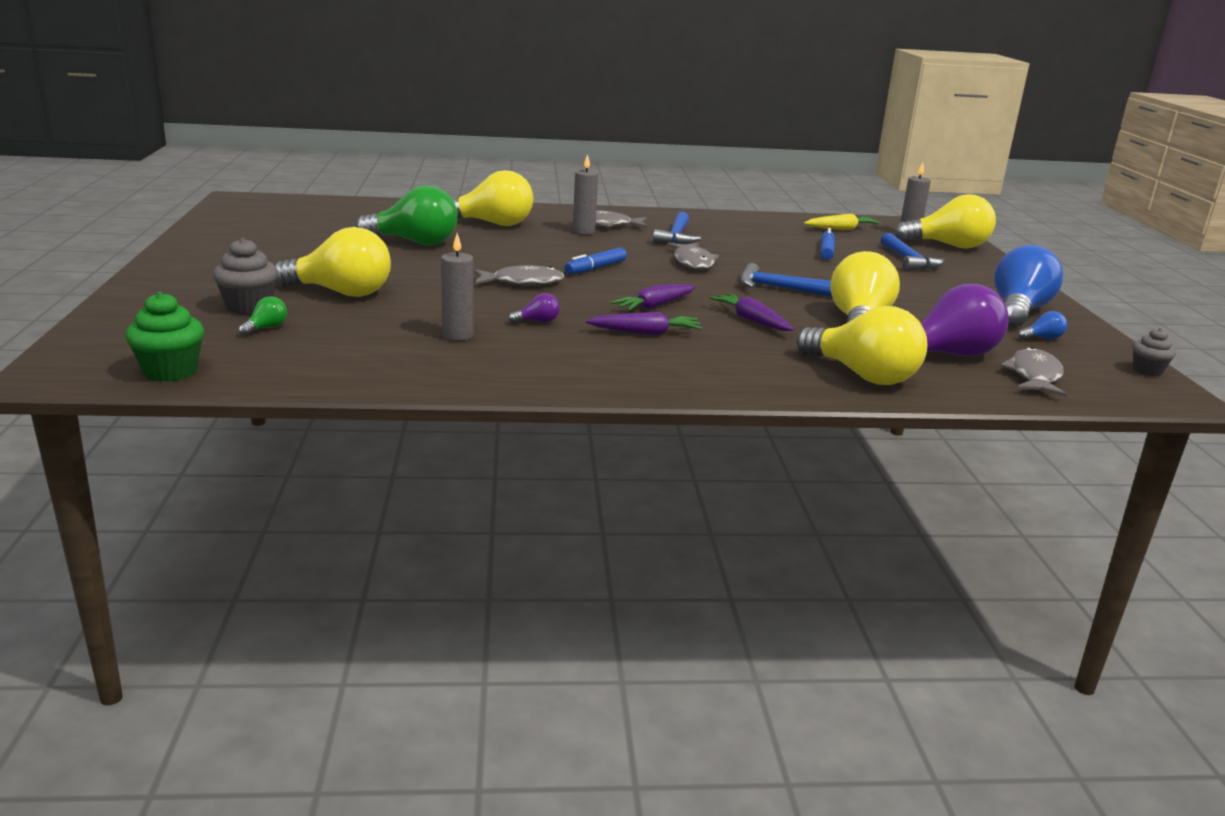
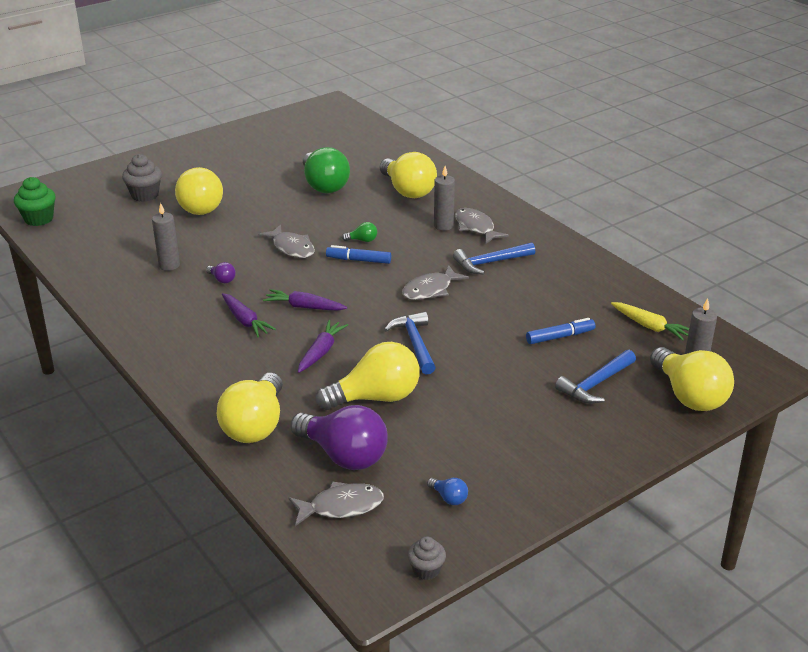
camera: 60 degrees right, 10 degrees up
(266, 328) = (119, 213): green light bulb -> green light bulb (362, 240)
(1018, 311) = (515, 473): blue light bulb -> none

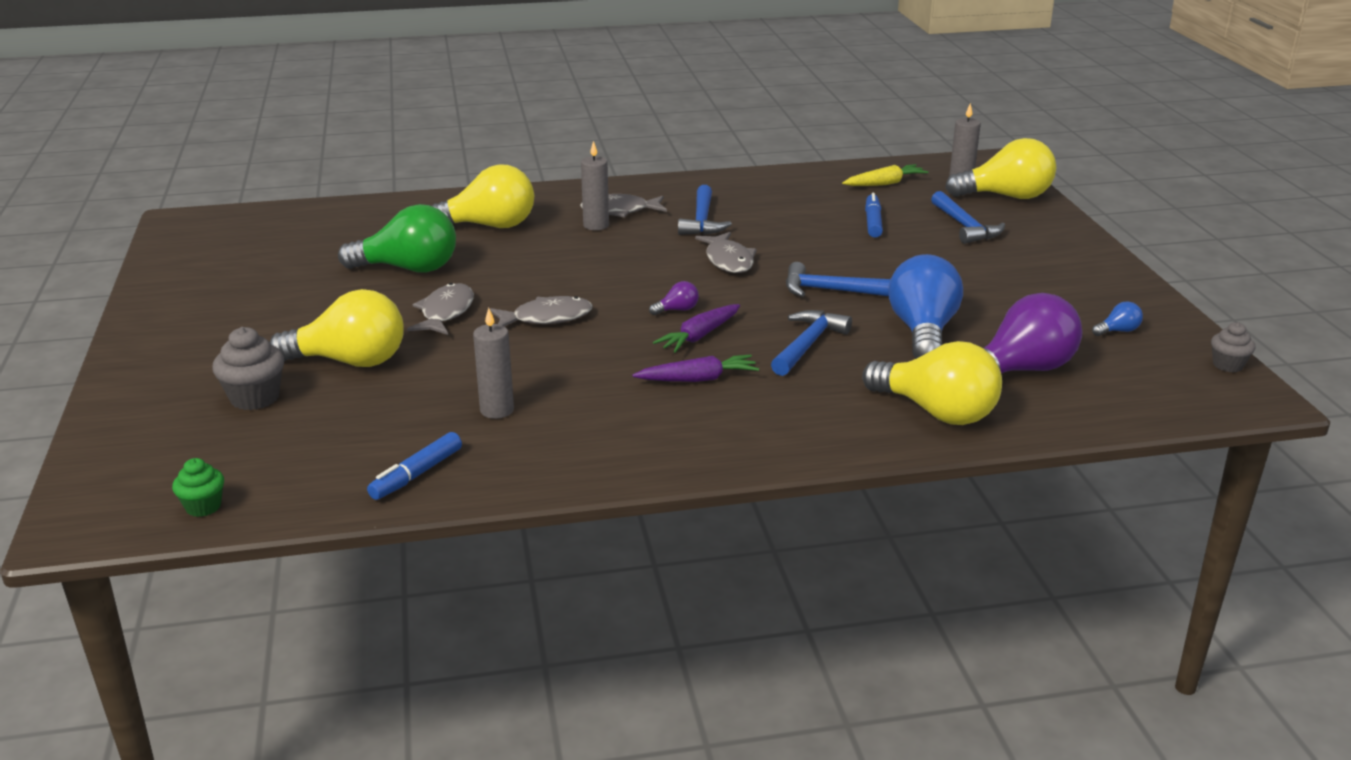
camera: 65 degrees left, 5 degrees down
(39, 219) = (203, 507): green cupcake -> green cupcake, size x0.63
(222, 279) = (578, 377): purple light bulb -> purple light bulb (677, 310)
(321, 352) = (808, 344): purple carrot -> blue hammer
(341, 506) = (1113, 389): grey fish -> grey fish (445, 313)
(358, 260) = (622, 285): blue marker -> blue marker (416, 474)
(362, 240) = (578, 273): green light bulb -> none
(376, 397) = (922, 332): yellow light bulb -> blue light bulb

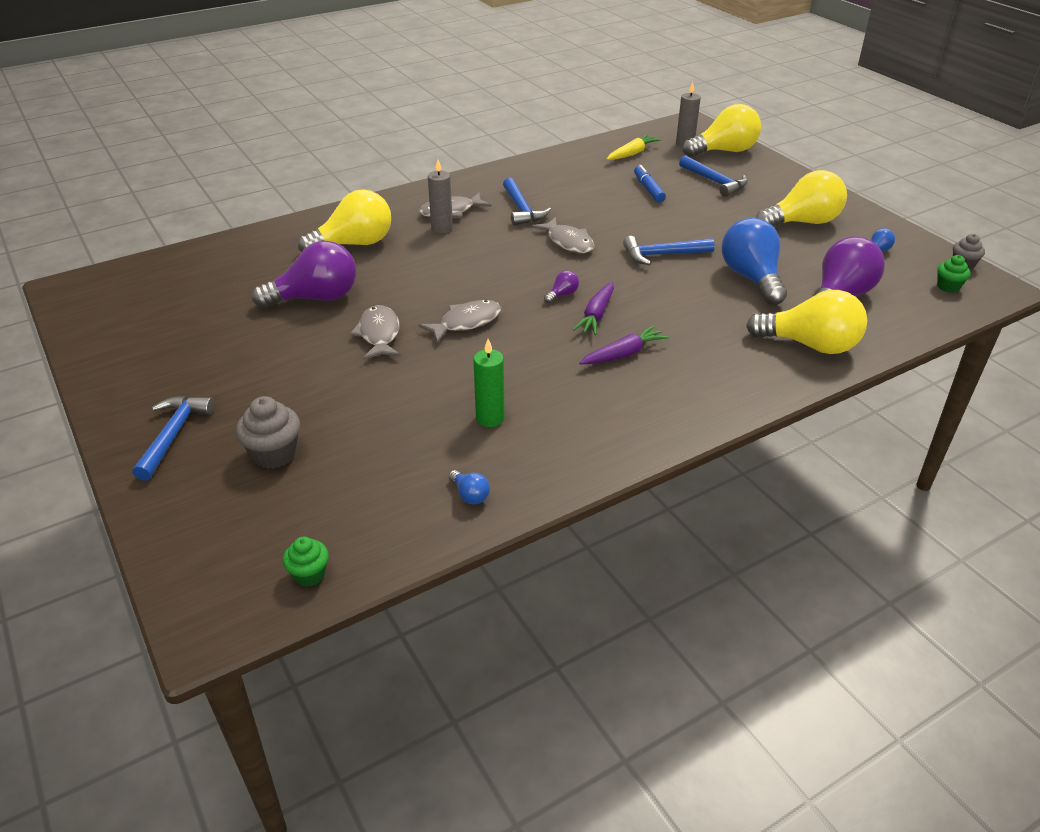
camera: 20 degrees left, 10 degrees up
(350, 361) = (332, 399): yellow light bulb -> yellow light bulb (802, 222)
(408, 269) = (316, 298): green light bulb -> purple light bulb
(416, 474) = (470, 495): blue marker -> blue light bulb
(497, 410) = (490, 418): grey candle -> green candle
(808, 344) = (680, 306): blue hammer -> blue hammer (173, 435)
(1183, 385) = (948, 287): none -> green cupcake

